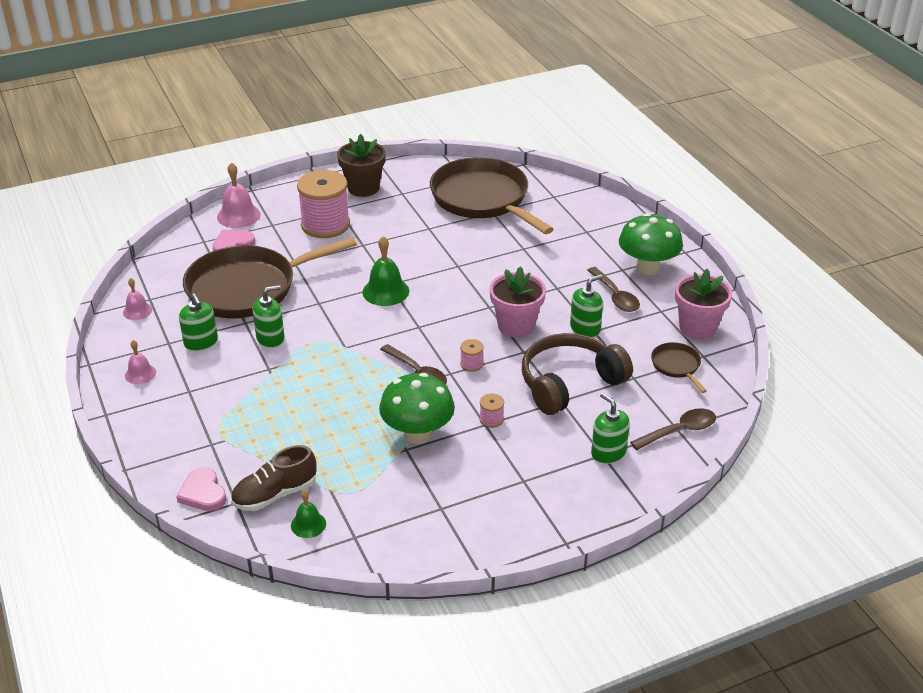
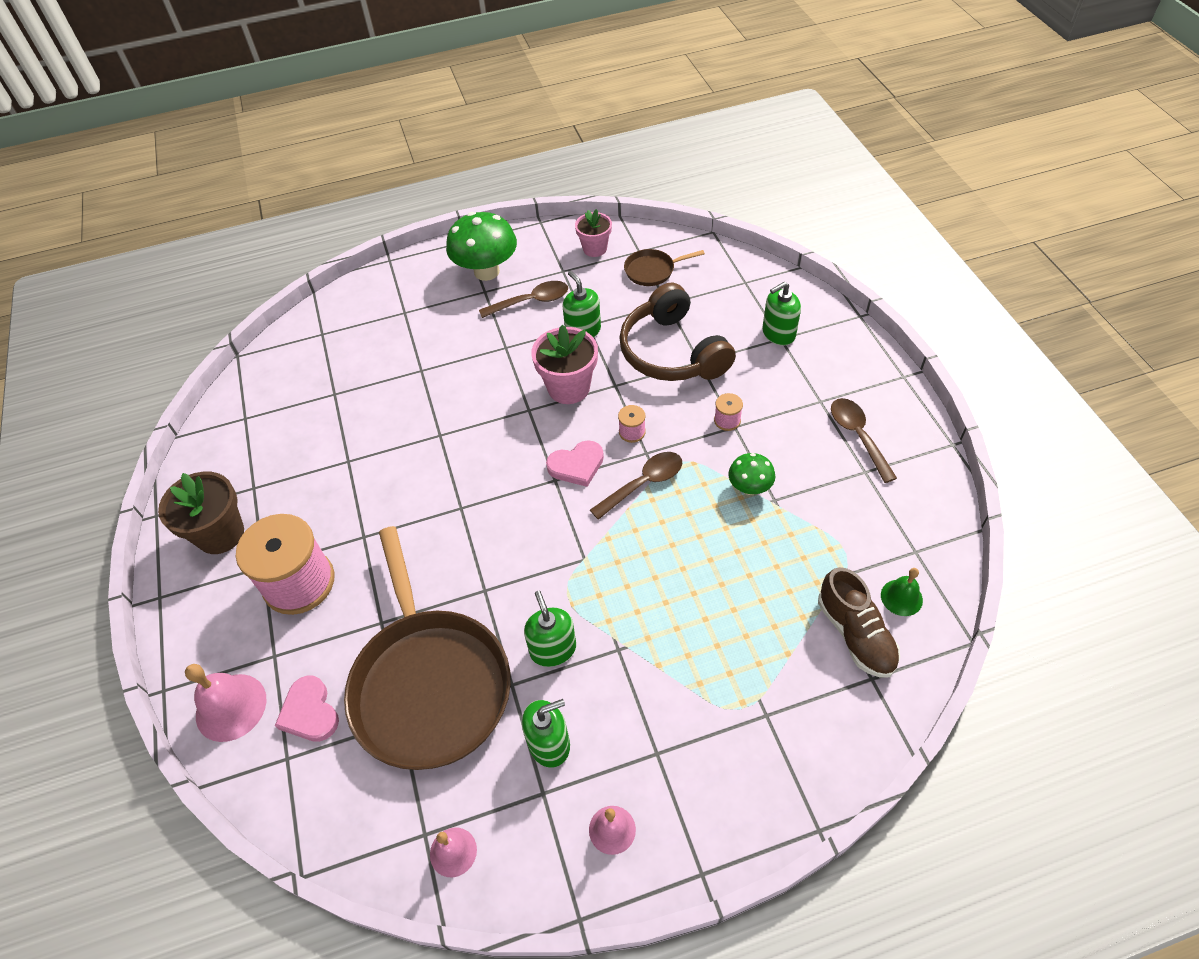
camera: 80 degrees left, 15 degrees up
(203, 493) = (858, 719): pink heart -> pink heart (576, 465)
(385, 291) = (476, 512): green bell -> none
(417, 434) = (749, 488): green mushroom -> green mushroom, size x0.54
(482, 199) = (301, 401): brown pan -> none
(679, 431) = (747, 281): brown spoon -> brown spoon (858, 436)
(697, 328) = (595, 248): pink flower pot -> pink flower pot, size x0.64

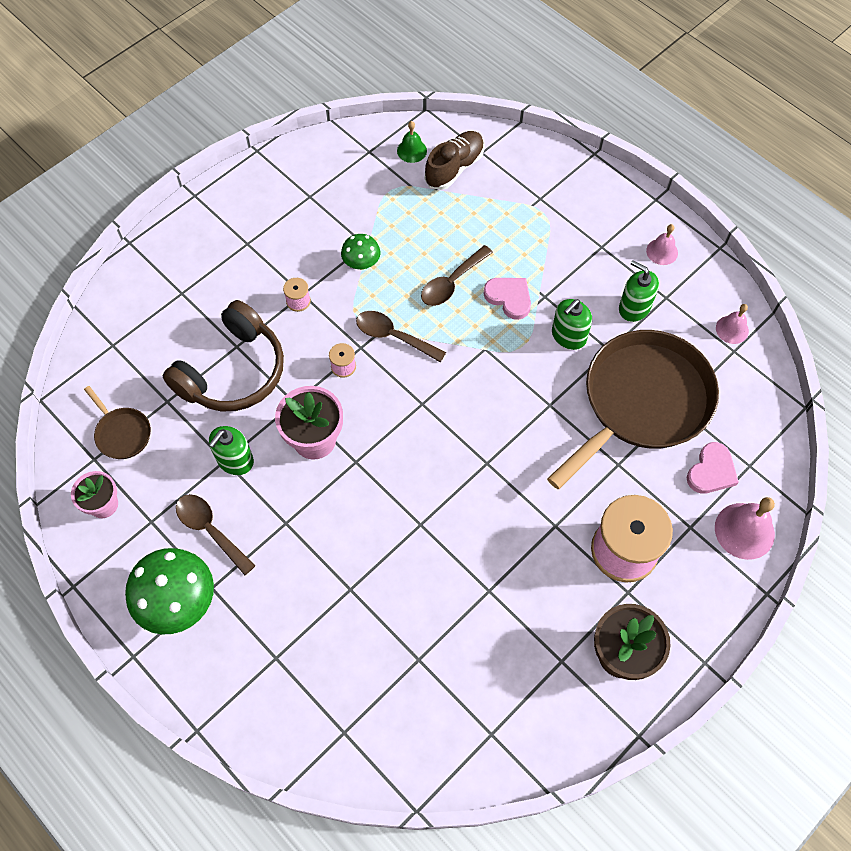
camera: 120 degrees left, 10 degrees up
(576, 465) = (399, 393): pink heart -> pink heart (509, 298)
(778, 333) = (176, 296): green soap dispenser -> none
(858, 436) = (275, 209): brown spoon -> brown spoon (452, 283)

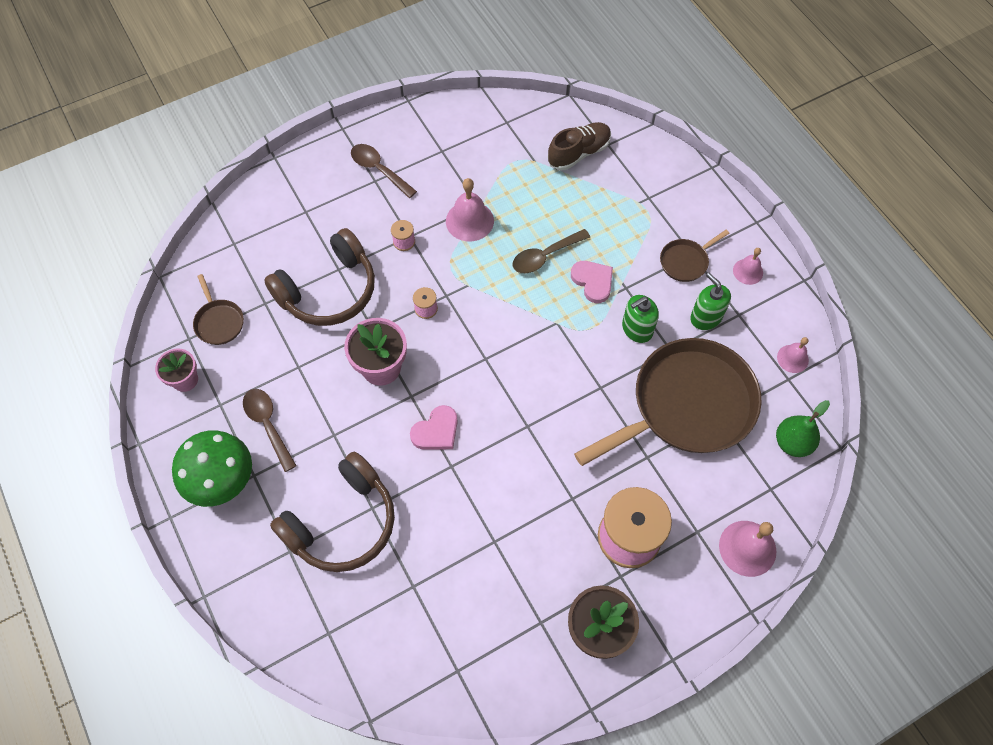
camera: 15 degrees right, 0 degrees up
(235, 460) = (307, 369): green soap dispenser -> none
(323, 613) = (343, 523): none -> brown headphones
(361, 263) = (469, 221): green mushroom -> pink bell
(393, 336) = (478, 292): brown spoon -> brown spoon (379, 170)
(412, 150) = (545, 129): green bell -> none
(597, 256) = (685, 261): none -> brown pan
(711, 471) = (733, 485): pink heart -> pink heart (436, 431)
(757, 414) = (792, 443): none -> green pear

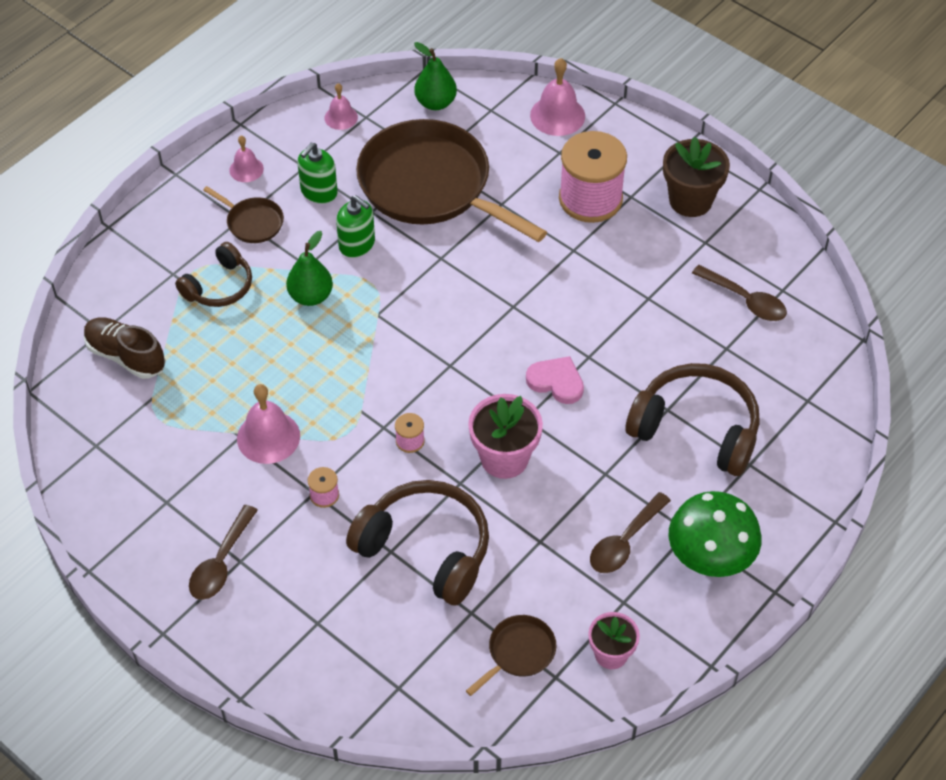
camera: 110 degrees left, 10 degrees down
(545, 256) = (292, 348): brown spoon -> brown spoon (745, 300)
(593, 281) = (311, 296): pink heart -> green pear
(625, 224) = (219, 286): none -> brown headphones

